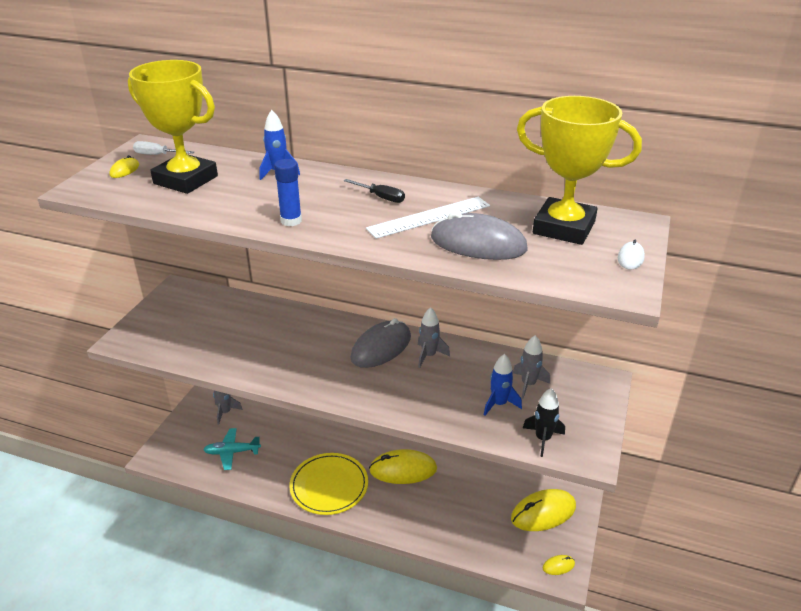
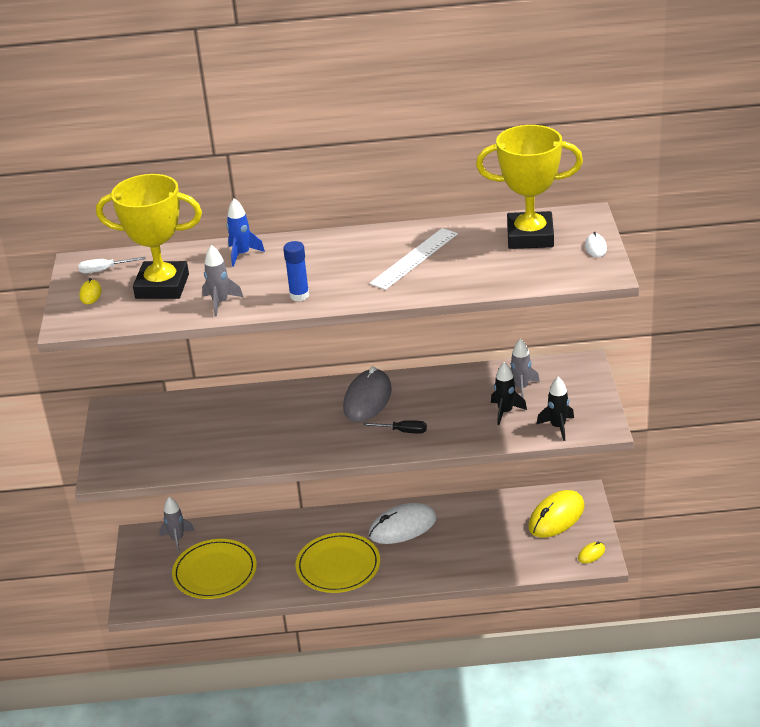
camera: 20 degrees left, 0 degrees up
(232, 452) = (215, 572): turquoise plane -> yellow plate
(381, 197) = (358, 252): black screwdriver -> black screwdriver (403, 431)
(403, 469) = (402, 527): yellow mouse -> white mouse
(429, 356) = (417, 392): grey rocket -> grey rocket (220, 303)
(478, 244) = (471, 270): grey mouse -> none
(499, 404) = (505, 412): blue rocket -> black rocket

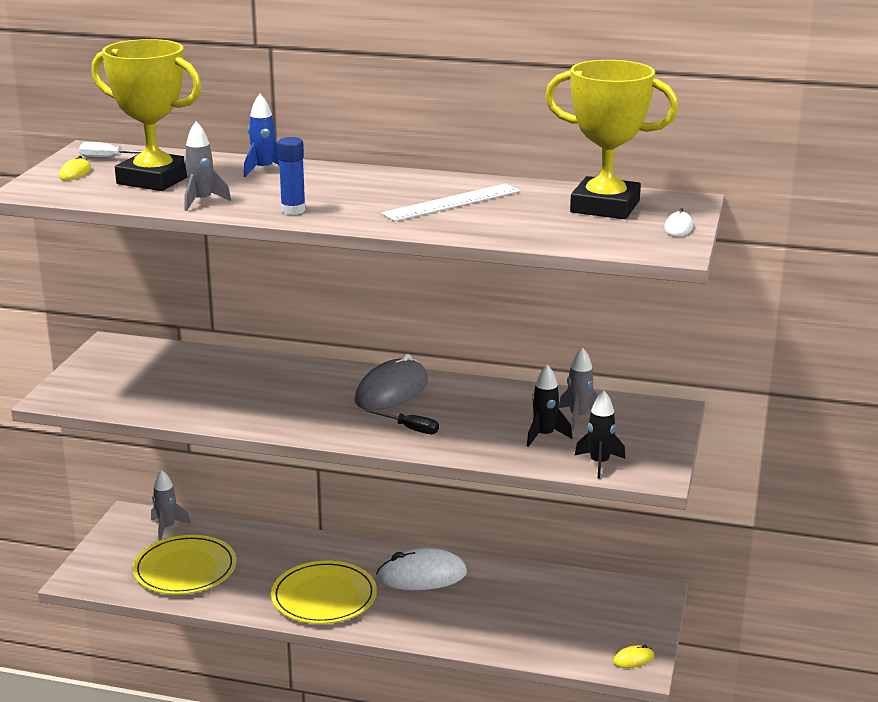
camera: 15 degrees right, 10 degrees down
(556, 517) = (611, 609): yellow mouse -> none

